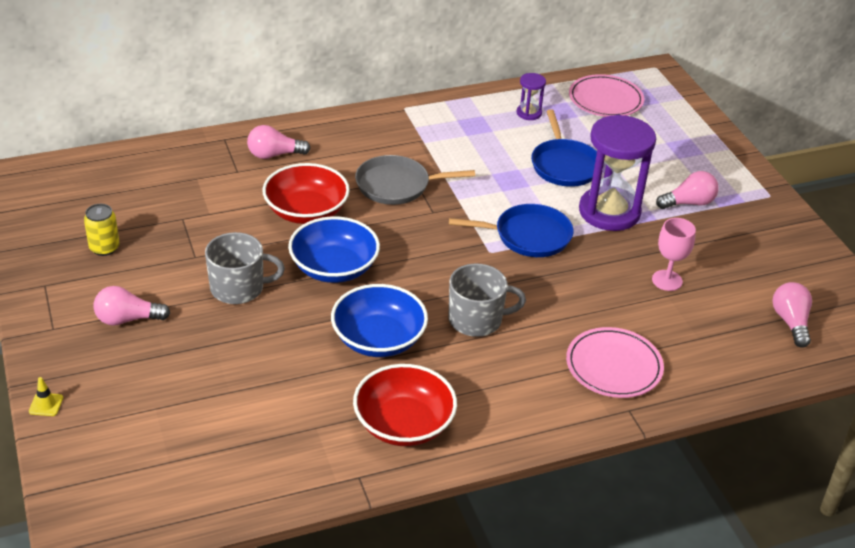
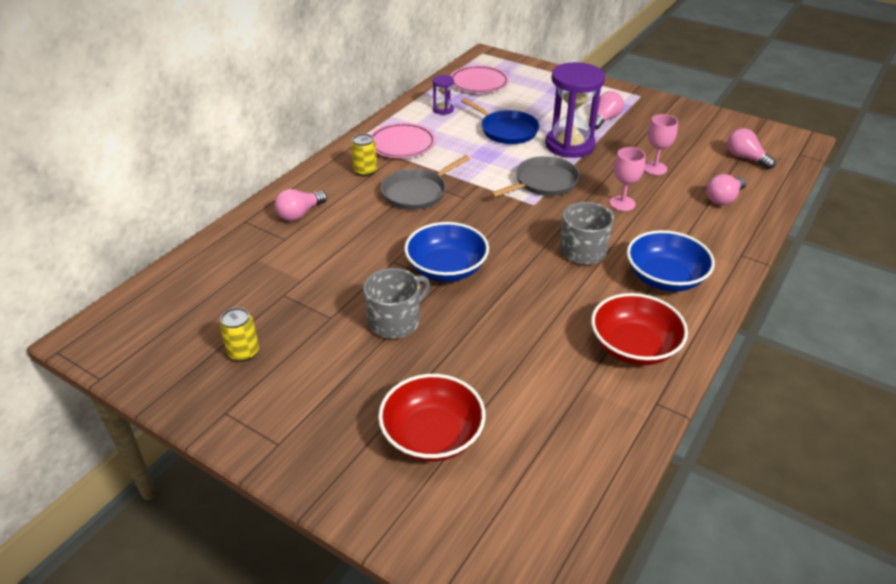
camera: 35 degrees left, 0 degrees up
(46, 404) = (352, 512): yellow traffic cone -> none
(127, 319) = (335, 397): pink light bulb -> pink light bulb (723, 199)
(306, 211) = (375, 241): red bowl -> red bowl (432, 435)
(376, 142) = (365, 171): none -> yellow can
(378, 339) = (541, 299): blue bowl -> blue bowl (665, 278)
(528, 236) = (543, 182): blue pan -> grey pan
(579, 297) = (622, 203): none -> pink goblet
(613, 366) = (697, 234): pink plate -> pink plate (402, 144)

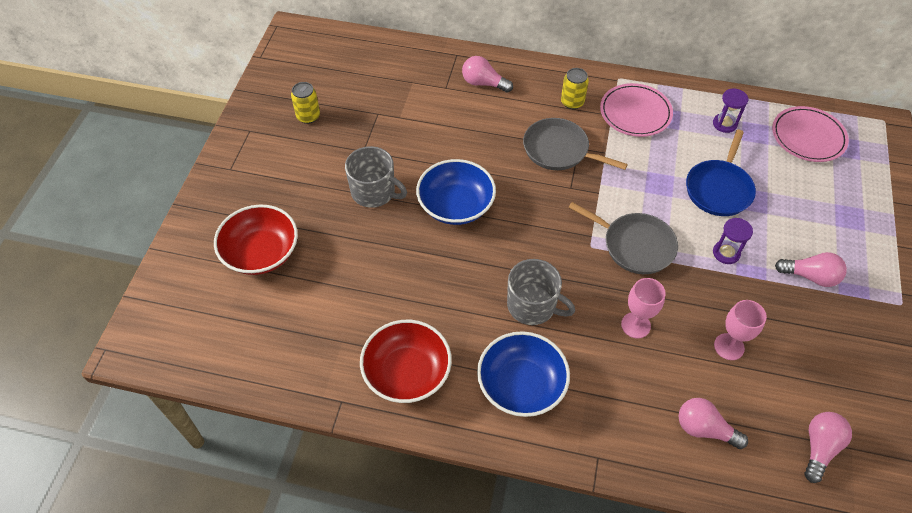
camera: 70 degrees right, 15 degrees up
(569, 145) = (726, 253): purple hourglass -> purple hourglass, size x0.45

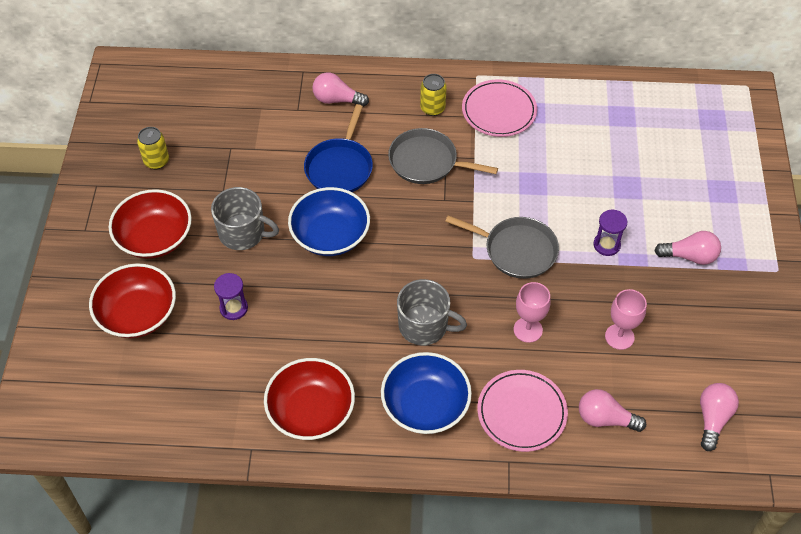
camera: 10 degrees left, 0 degrees up
(292, 184) = (155, 237): none -> red bowl
(719, 189) = (592, 180): blue pan -> blue pan (340, 167)
(724, 124) = (590, 111): purple hourglass -> purple hourglass (233, 308)
(808, 137) = (674, 113): pink plate -> pink plate (521, 412)

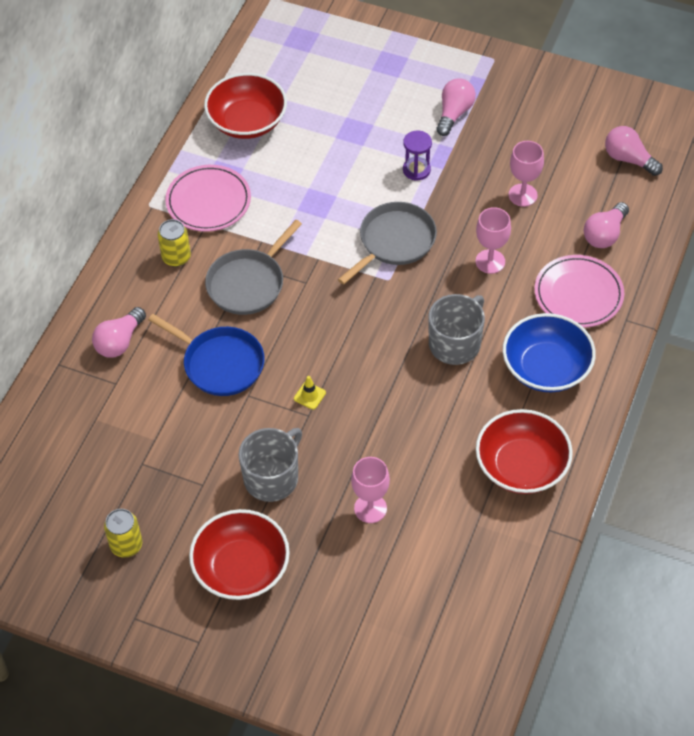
camera: 70 degrees left, 0 degrees up
(138, 314) = (342, 605): red bowl -> red bowl (247, 121)
(233, 308) = (370, 508): purple hourglass -> pink goblet
(330, 235) = (309, 395): blue bowl -> yellow traffic cone

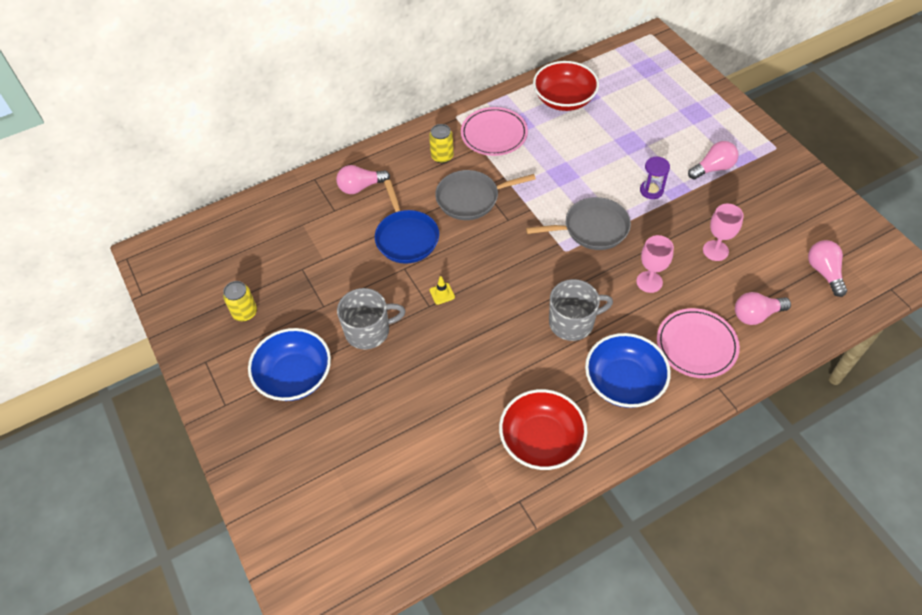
camera: 40 degrees right, 0 degrees up
(241, 568) = (294, 376): red bowl -> blue bowl
(370, 508) = (410, 395): pink goblet -> none

